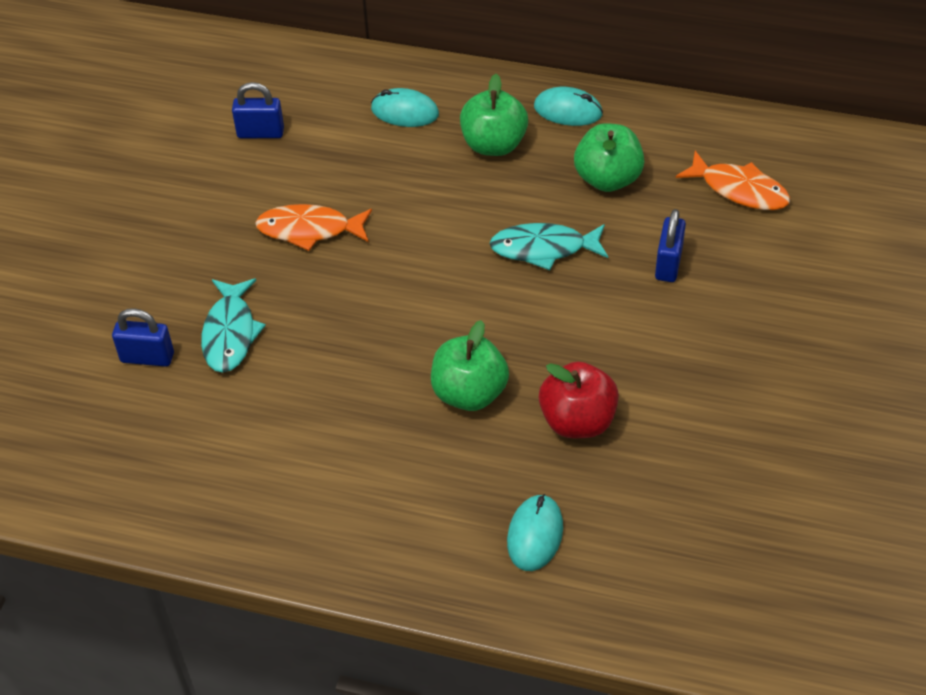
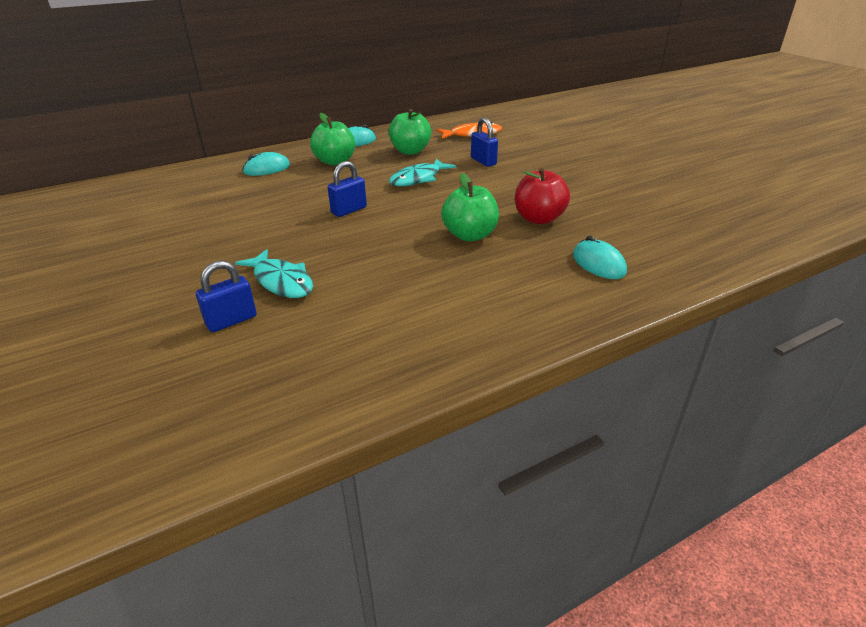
camera: 45 degrees left, 15 degrees down
(260, 133) = (181, 204): blue padlock -> blue padlock (349, 210)
(309, 230) = (272, 223): orange fish -> none

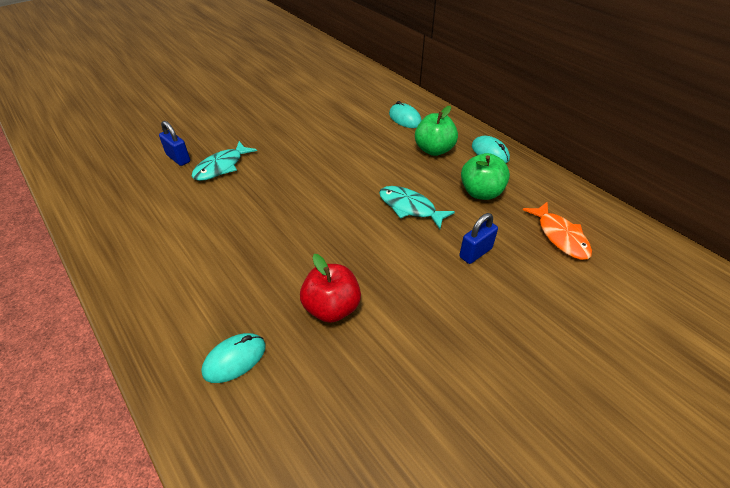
camera: 80 degrees right, 10 degrees up
(349, 210) = (333, 176): blue padlock -> none
(470, 235) = (292, 256): green apple -> none

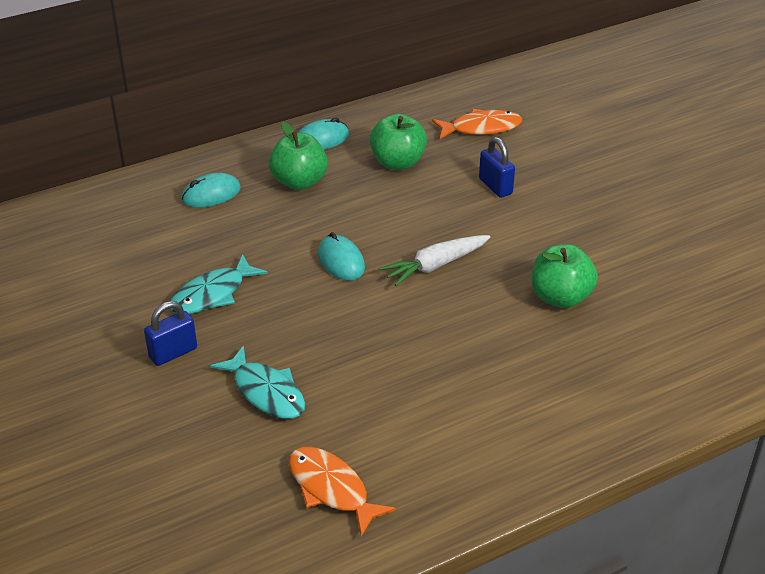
camera: 80 degrees left, 5 degrees down
(135, 203) = (332, 489): none -> orange fish
(178, 158) = (223, 446): blue padlock -> blue padlock (173, 353)
(234, 359) = (623, 373): turquoise mouse -> turquoise mouse (341, 261)
(332, 308) = (560, 297): red apple -> green apple
(357, 226) = (435, 265): none -> white carrot
(410, 207) = (411, 219): turquoise fish -> turquoise fish (213, 294)

